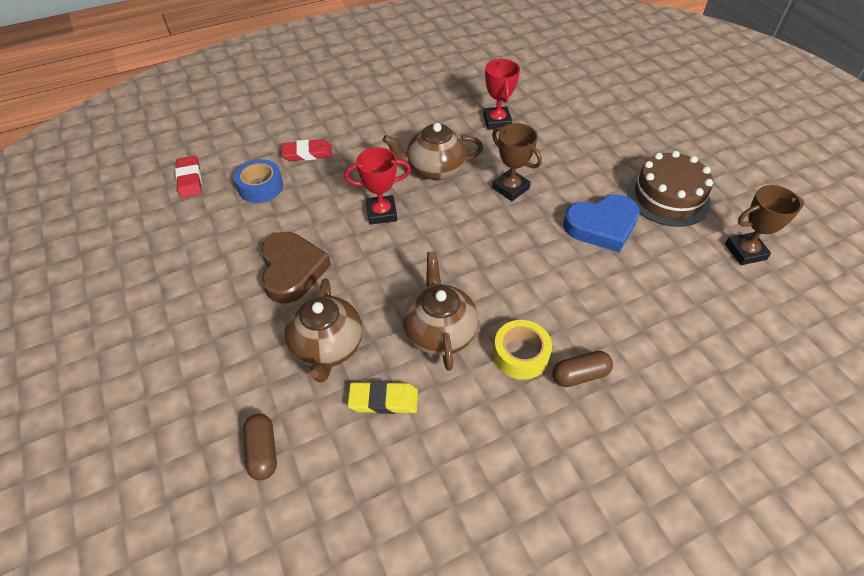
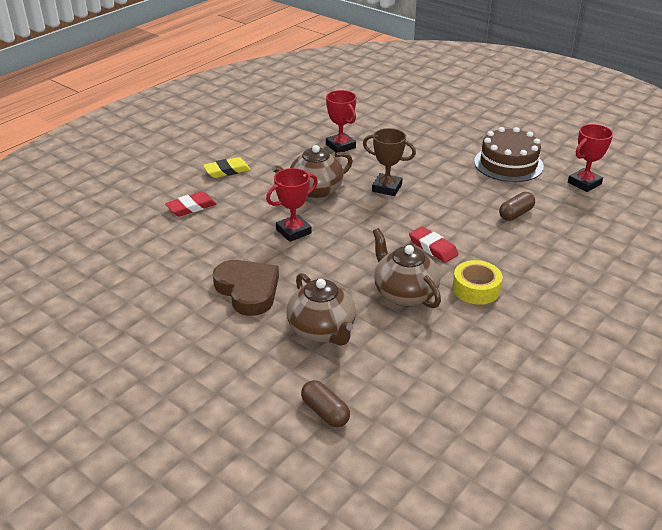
camera: 25 degrees left, 15 degrees down
(190, 180) = (92, 254): red eraser -> red eraser (433, 247)
(261, 187) = (167, 242): blue tape -> none
(383, 400) = (395, 349): yellow eraser -> yellow eraser (227, 171)
(580, 375) = (527, 288): brown capsule -> brown capsule (516, 214)
(601, 226) = (474, 194): blue heart -> none
(745, 252) = (584, 183): brown trophy -> red trophy

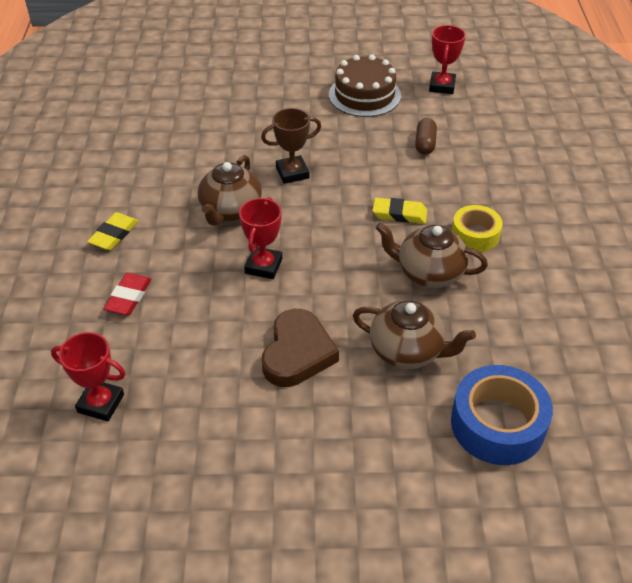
camera: 40 degrees left, 10 degrees up
(248, 290) = (297, 353): brown heart -> brown heart turned 90 degrees clockwise
(325, 412) = (497, 424): brown capsule -> blue tape
(340, 146) = (196, 148): red trophy -> red trophy (101, 403)
(433, 247) = (399, 214): red eraser -> yellow eraser

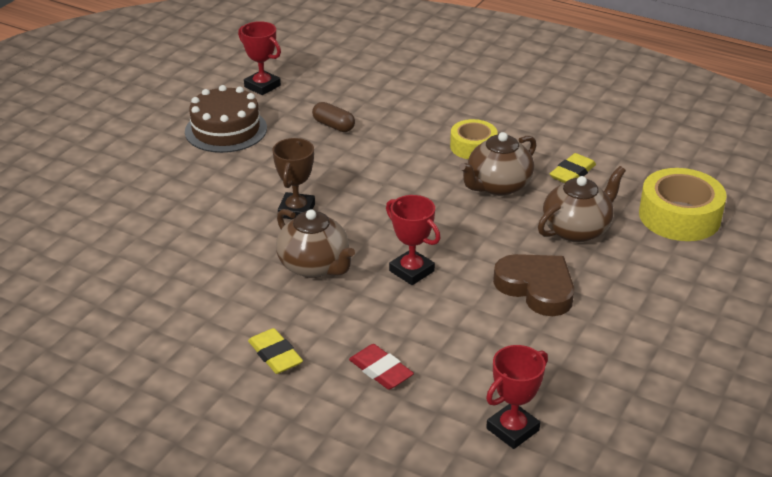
camera: 60 degrees left, 10 degrees down
(399, 214) = (412, 173): yellow eraser -> yellow eraser (572, 173)
(497, 424) = (679, 216): blue tape -> yellow tape

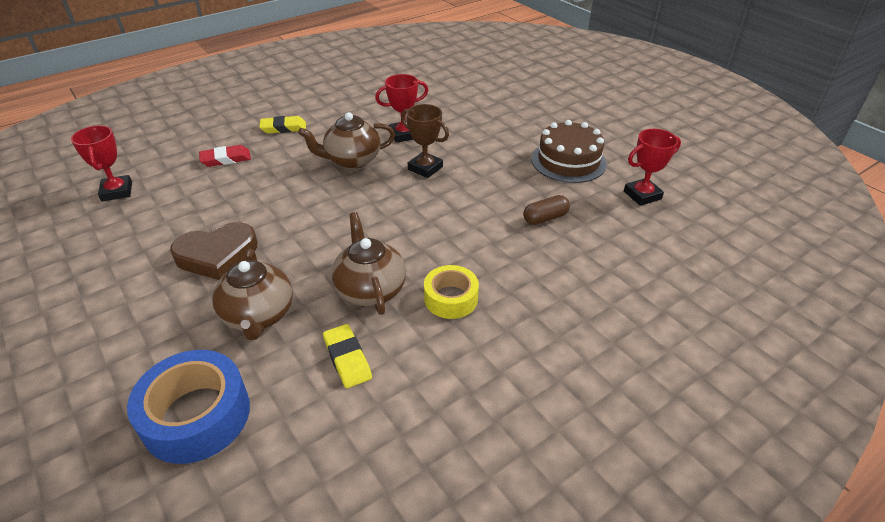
camera: 115 degrees right, 5 degrees up
(411, 271) = (303, 199): red trophy -> red trophy (404, 135)
(679, 216) = (196, 416): yellow tape -> blue tape

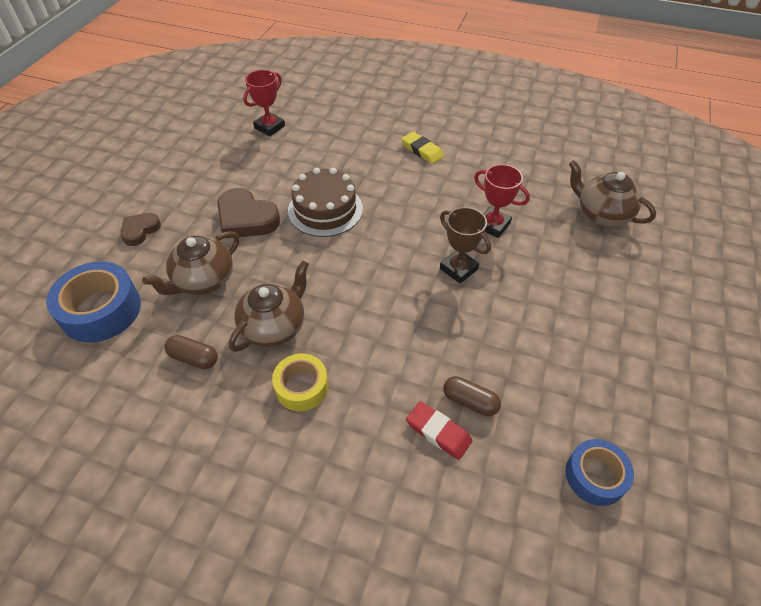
camera: 55 degrees right, 10 degrees up
(120, 340) = (140, 230): none -> brown heart
(226, 159) = (352, 149): red eraser -> red eraser (438, 432)
(347, 358) = (194, 358): yellow eraser -> brown capsule
(352, 160) = (421, 216): brown teapot -> brown teapot (602, 214)
(425, 168) = (458, 269): brown trophy -> brown trophy turned 45 degrees counterclockwise
(568, 161) = (587, 374): brown cake -> brown cake (325, 209)
(642, 195) = (595, 476): red trophy -> blue tape

